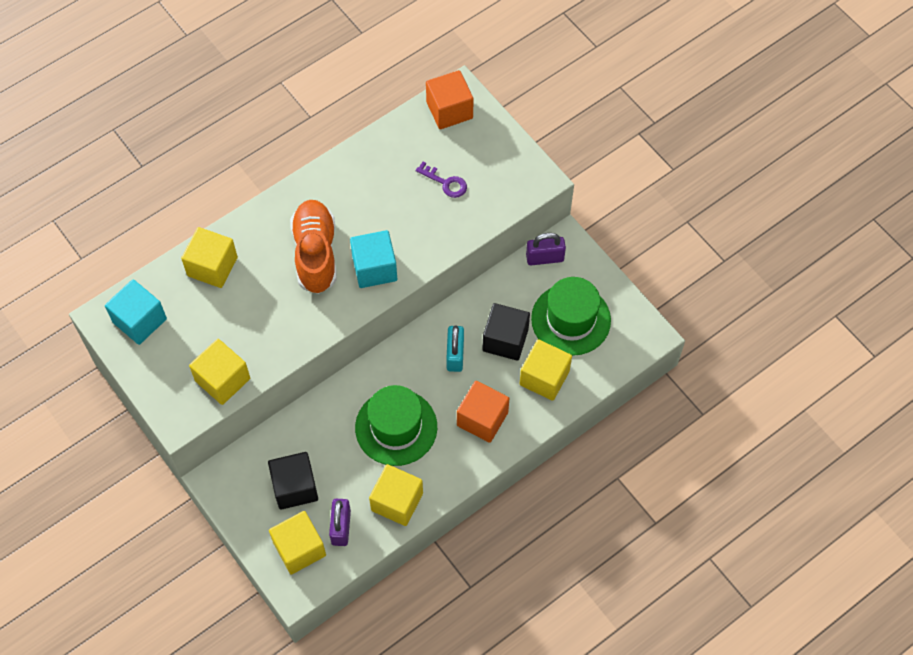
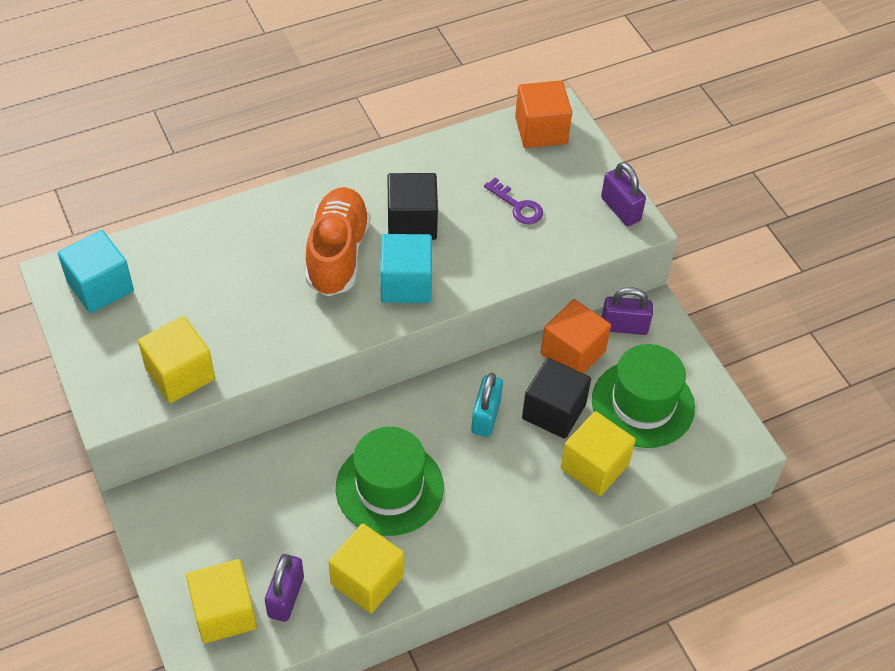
camera: 10 degrees right, 10 degrees down
(212, 266) = (208, 244): yellow cube -> none
(295, 487) = (241, 534): black cube -> black cube (412, 222)
(482, 419) = (503, 500): orange cube -> orange cube (573, 353)
(525, 169) = (620, 209): none -> purple padlock

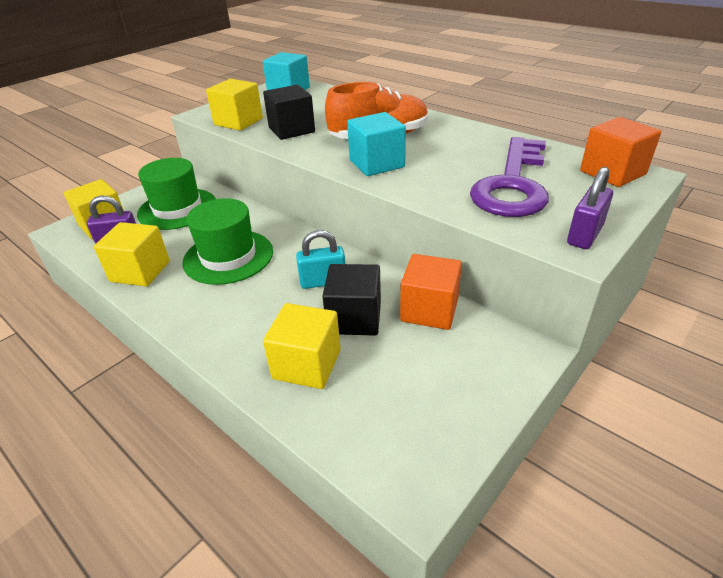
camera: 70 degrees right, 15 degrees down
(412, 222) = (439, 151): black cube -> black cube (291, 130)
(518, 206) = (512, 185): purple key -> purple key, size x2.40
(624, 326) = (491, 334): purple padlock -> none
(643, 404) = (407, 378): green hat -> green hat (177, 209)

